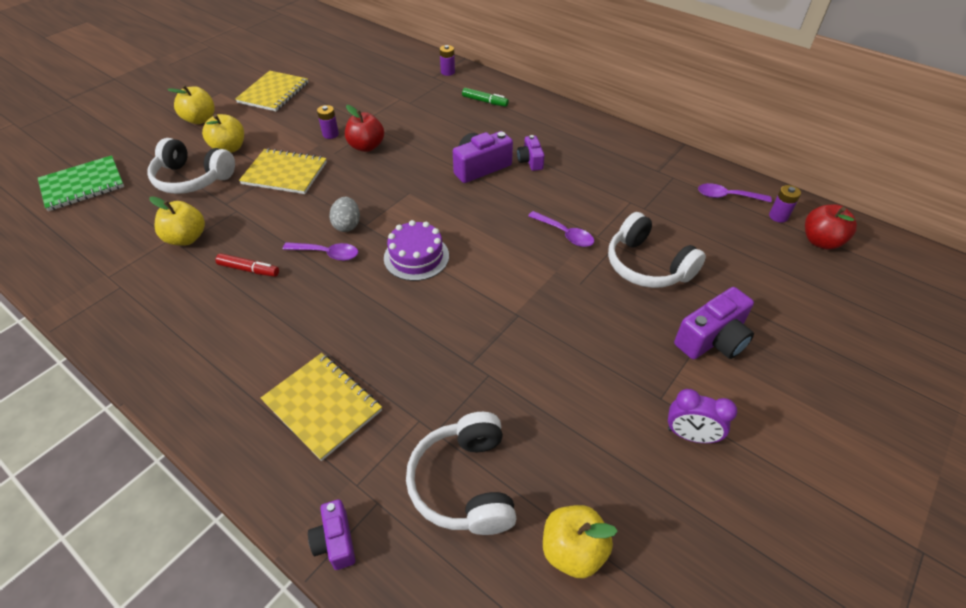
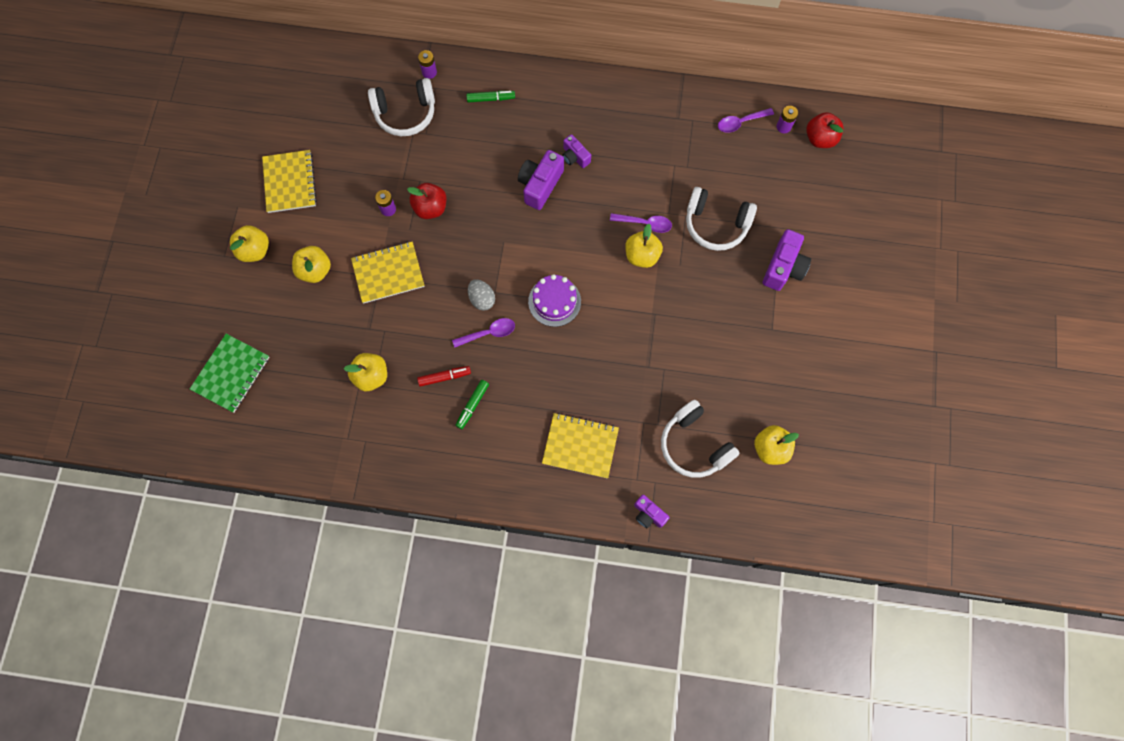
camera: 30 degrees left, 25 degrees up
(193, 178) = (317, 318): white headphones -> white headphones (405, 113)
(249, 306) = (472, 405): none -> green marker
(541, 258) = (642, 256): none -> yellow apple
(690, 435) = (799, 346): purple clock -> none

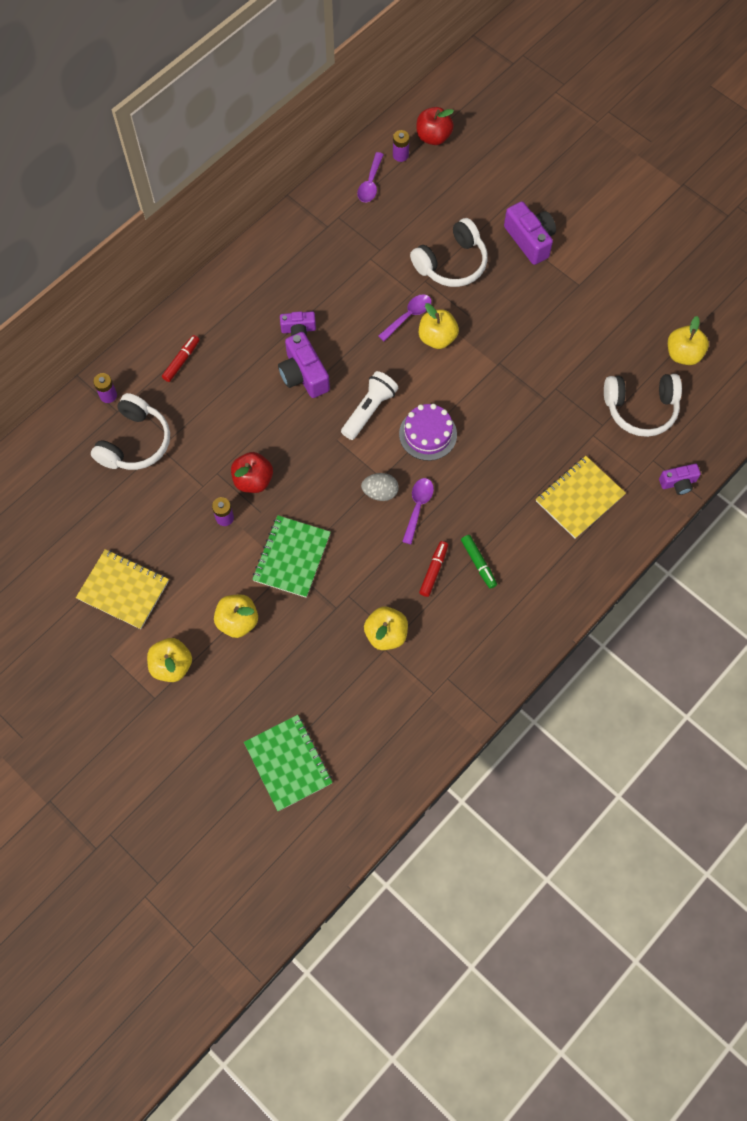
camera: 55 degrees left, 5 degrees down
(388, 273) = (292, 557): yellow notebook -> green notebook
(491, 99) = (181, 361): green marker -> red marker
(544, 248) = (369, 410): none -> white flashlight

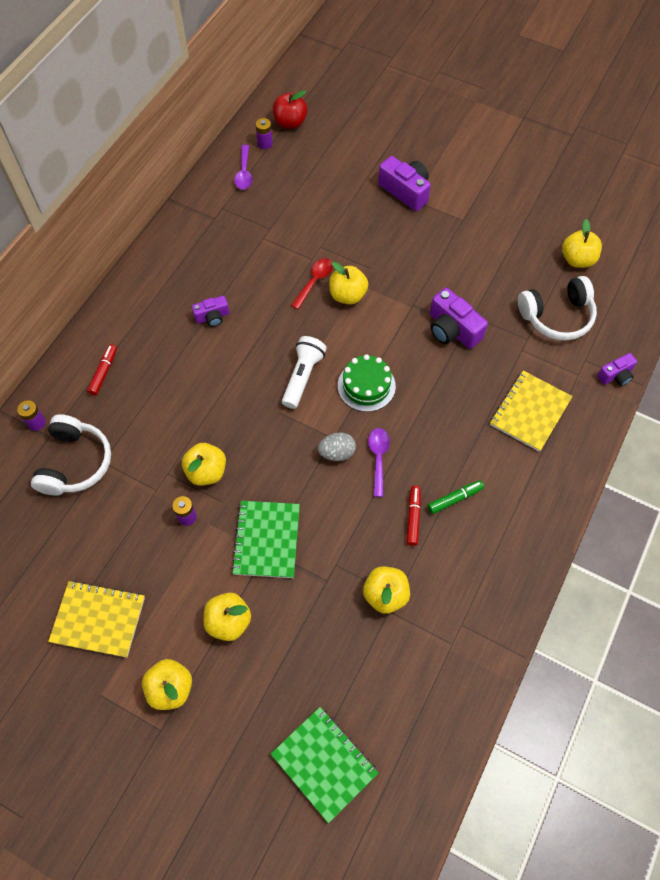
camera: 15 degrees left, 5 degrees down
(253, 480) = (206, 472): red apple -> yellow apple
(303, 375) = (229, 358): purple camera -> purple camera (452, 329)
(408, 316) = (314, 282): purple spoon -> red spoon
(428, 434) = (366, 386): purple cake -> green cake
(451, 263) = (340, 226): white headphones -> none
(478, 563) = (454, 499): green marker -> green marker turned 75 degrees counterclockwise

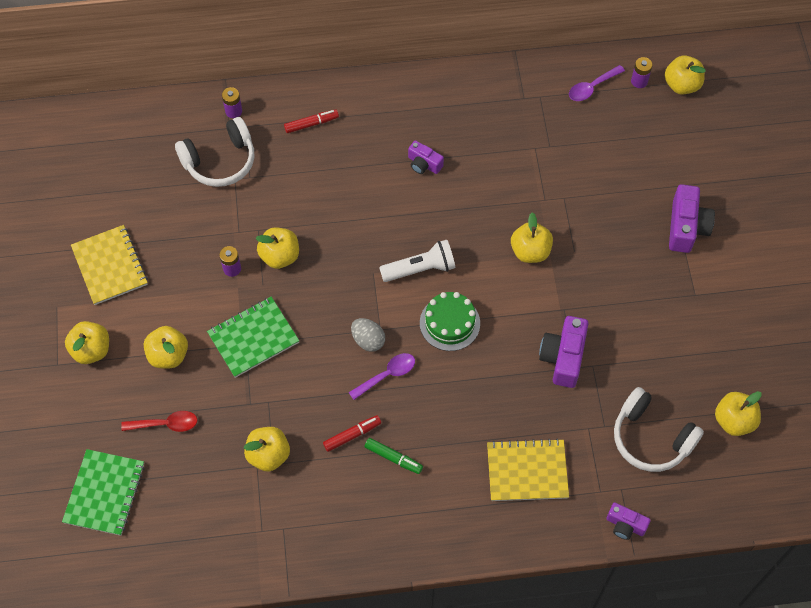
camera: 55 degrees right, 0 degrees up
(290, 122) = (681, 85): red apple -> yellow apple
(314, 282) = (523, 217): red spoon -> red spoon (165, 424)

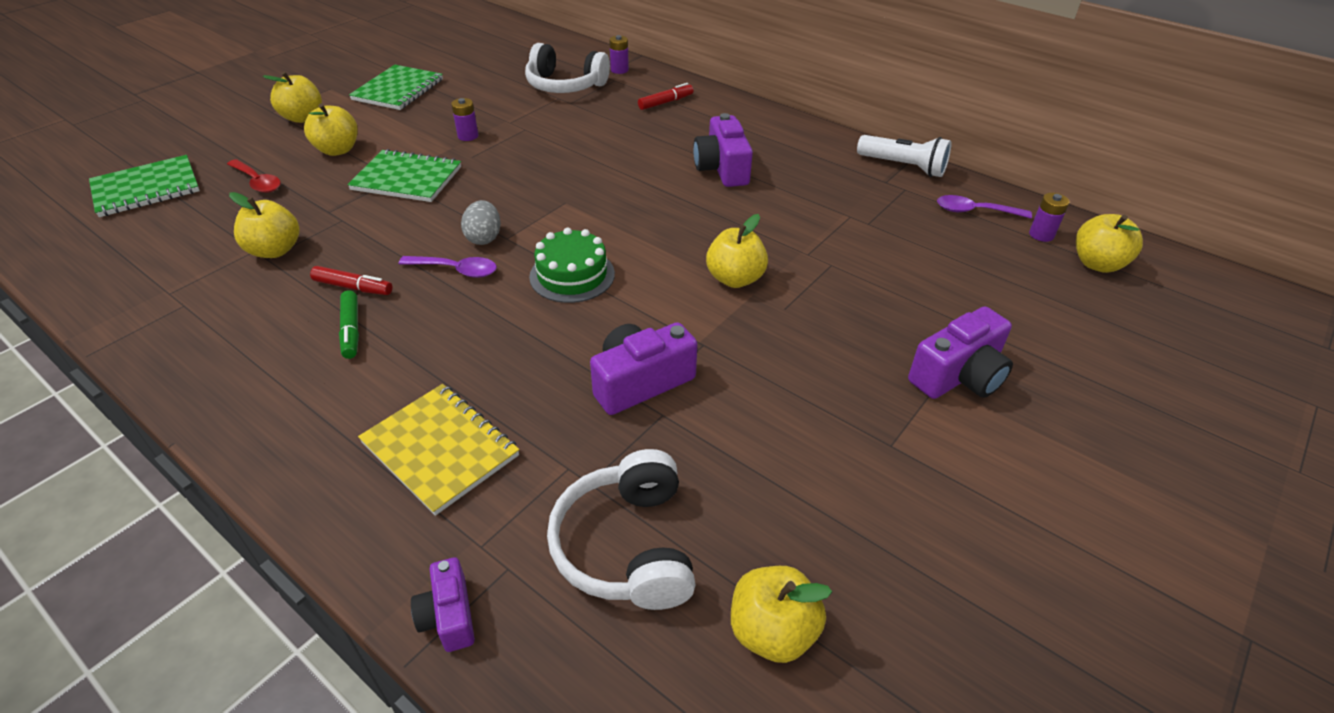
camera: 45 degrees right, 20 degrees down
(110, 266) = (398, 90): yellow notebook -> green notebook
(280, 256) = (513, 150): yellow apple -> none
(311, 124) = (665, 102): red marker -> red marker turned 60 degrees counterclockwise
(420, 269) = (609, 224): white flashlight -> white flashlight (904, 167)
(424, 164) = (722, 168): purple camera -> purple camera, size x1.67

